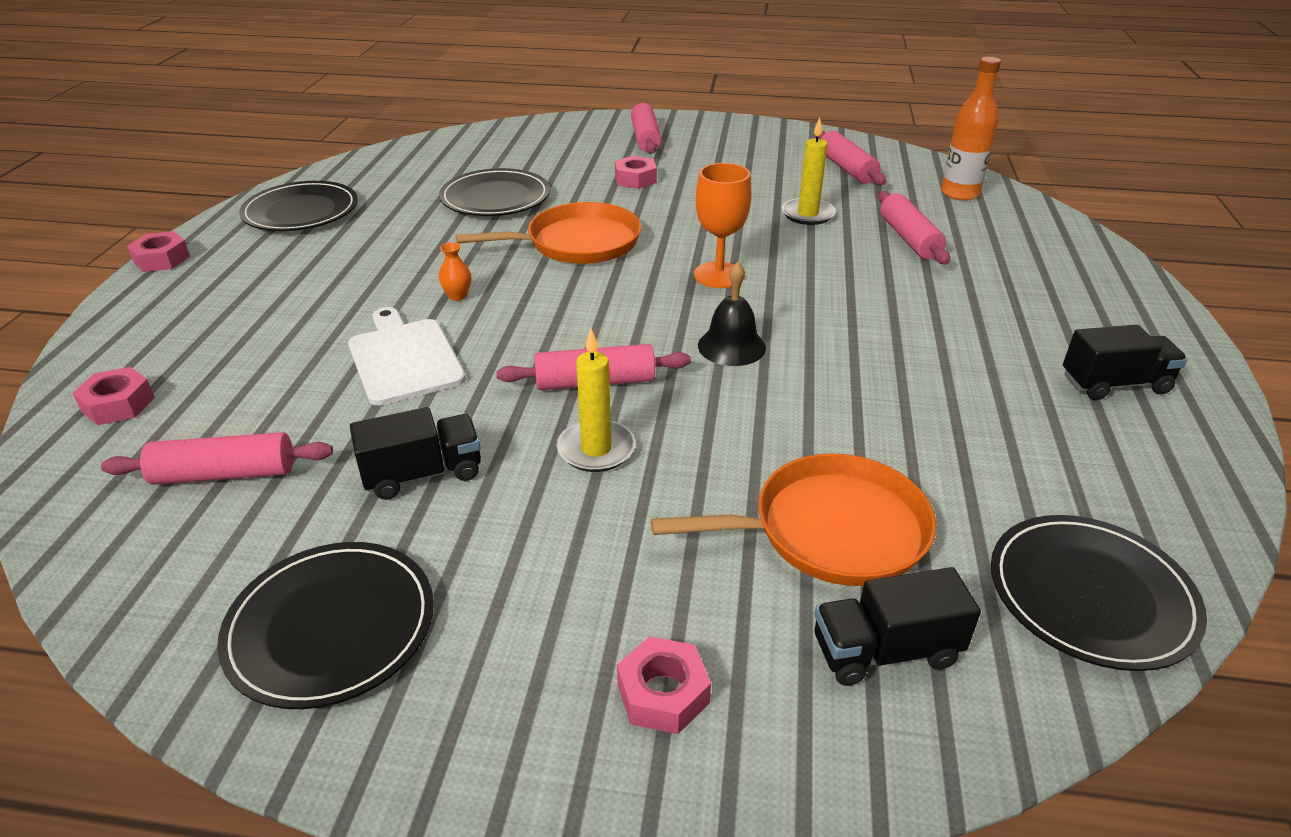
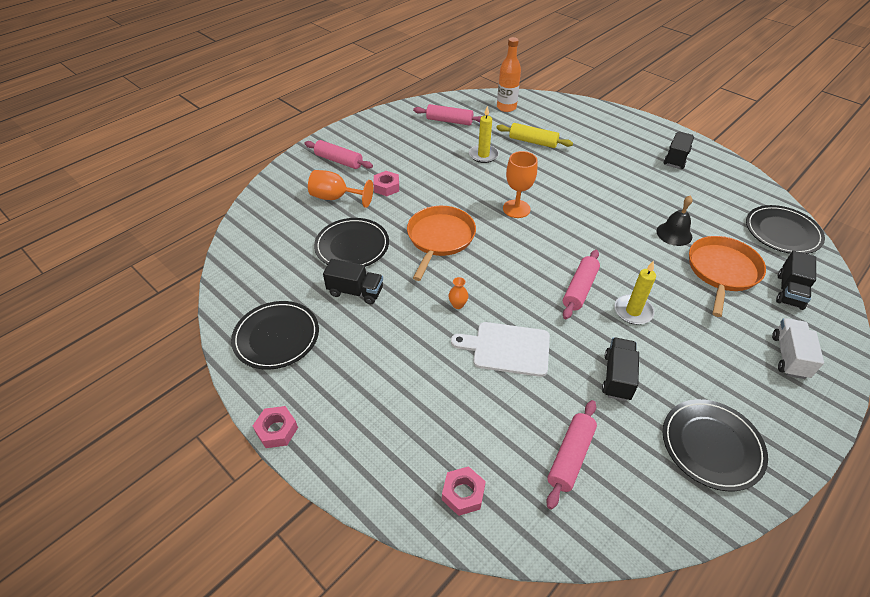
camera: 55 degrees left, 10 degrees up
(415, 226) = (355, 292): none -> black truck
(572, 160) = (335, 198): none -> orange goblet
(663, 693) = (789, 356): pink nut -> white truck
(731, 346) = (581, 235): black bell -> black bell (674, 234)
(909, 238) = (533, 141): pink rolling pin -> yellow rolling pin

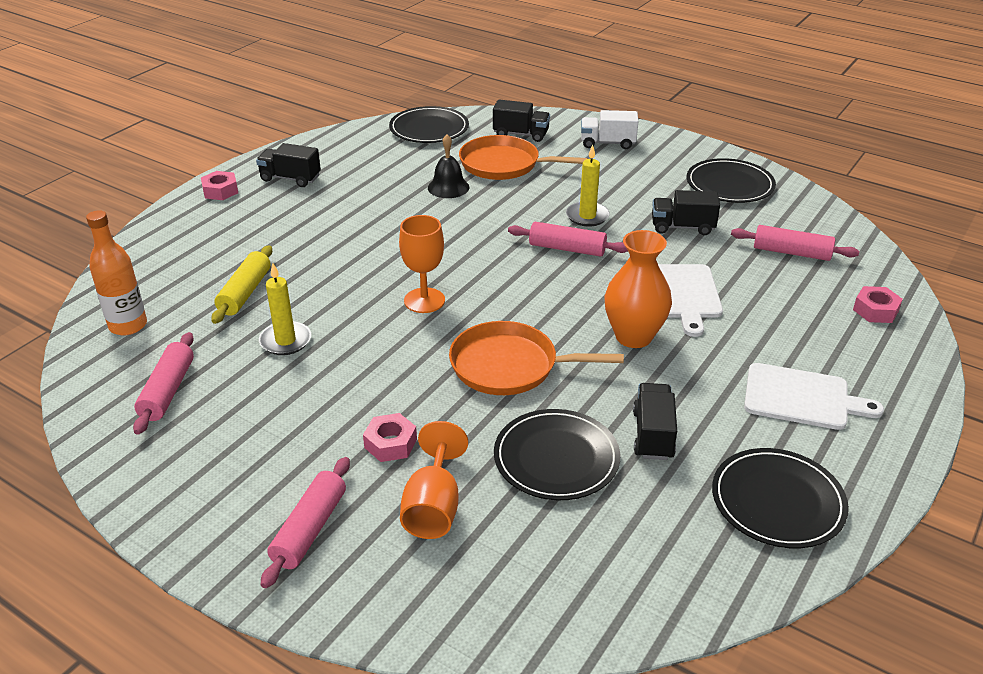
camera: 100 degrees left, 10 degrees down
(277, 430) = (911, 460): pink nut -> pink nut (220, 191)
(363, 385) = (801, 398): none -> white cutting board
(458, 305) = (633, 336): orange vase -> orange vase, size x2.49

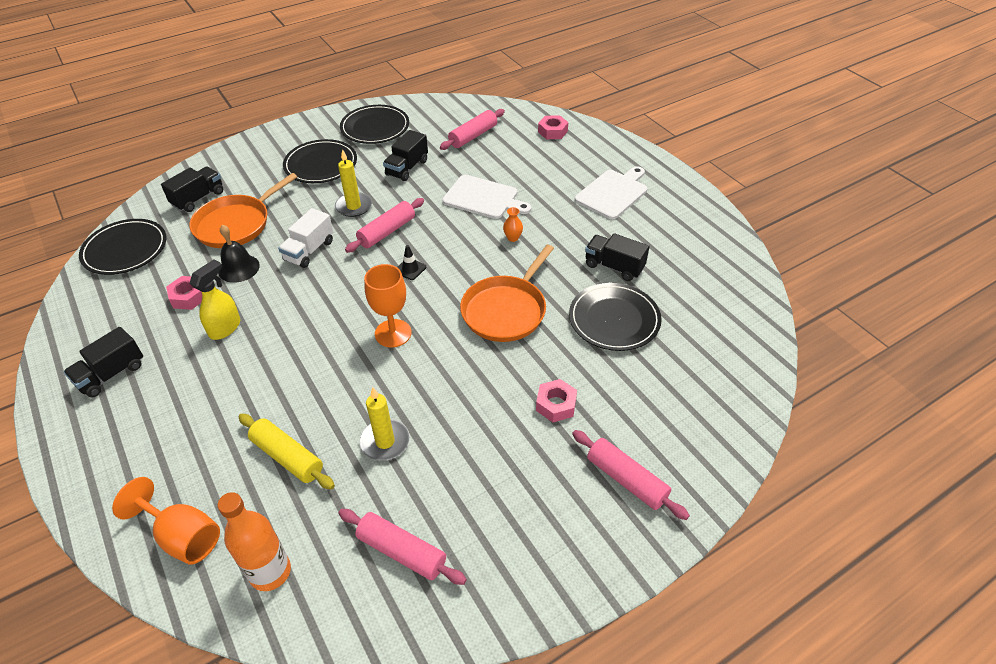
camera: 65 degrees left, 10 degrees up
(220, 191) = (76, 439): pink nut -> pink nut (188, 297)
(371, 208) = (225, 328): none -> yellow spray bottle
(433, 507) = (633, 399): orange goblet -> orange goblet (183, 536)
(523, 281) = (410, 269): none -> black traffic cone
(607, 143) = (262, 159): white truck -> white truck (309, 251)
(633, 336) = (513, 238): orange vase -> orange vase, size x0.40
(777, 501) = (693, 239): black plate -> black plate (321, 164)

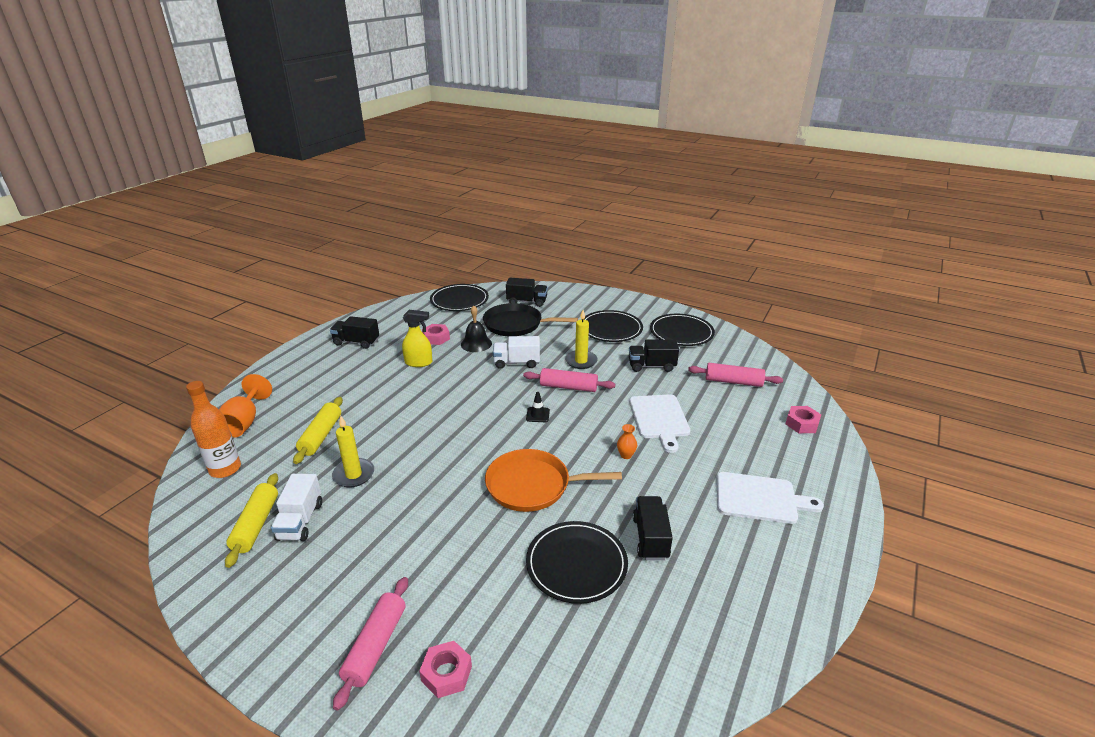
camera: 60 degrees right, 15 degrees down
(236, 224) = (516, 324): orange pan -> black pan
(393, 333) = (463, 434): orange goblet -> none
(402, 551) = (256, 525): pink rolling pin -> yellow rolling pin
(425, 507) = (300, 521): none -> white truck
(556, 405) = (441, 560): pink nut -> pink nut (446, 673)

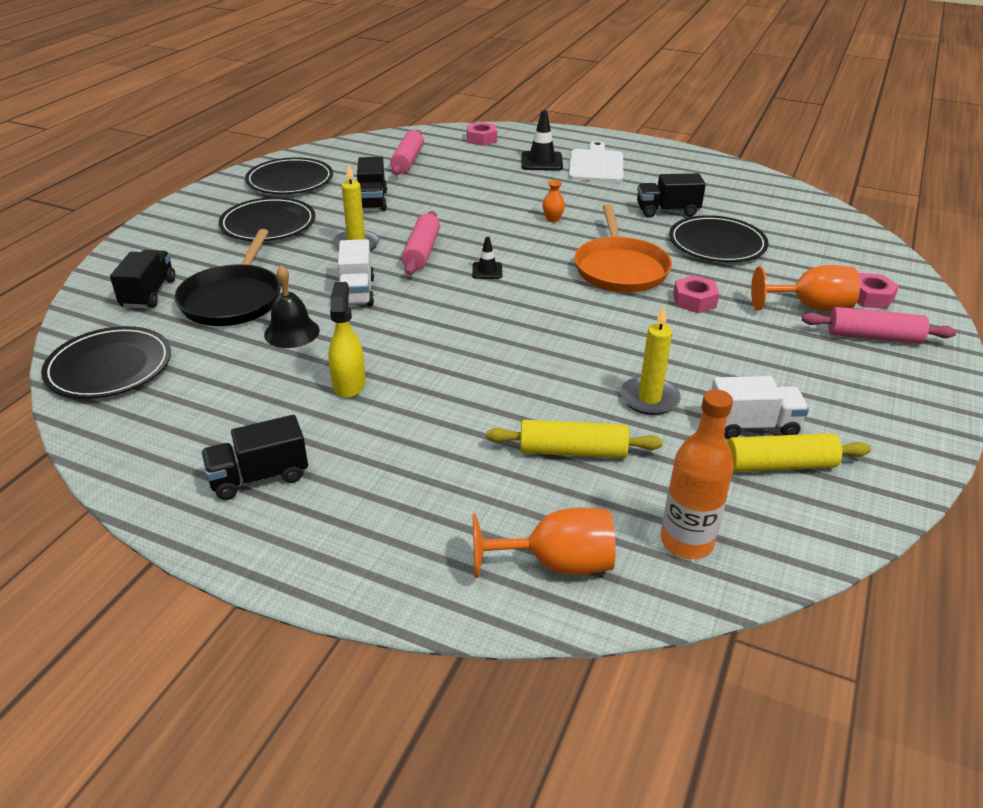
camera: 95 degrees left, 5 degrees up
(356, 342) = (259, 477): black truck -> black truck turned 60 degrees clockwise
(436, 338) = (263, 376): pink nut -> pink nut (694, 300)
(441, 609) = (810, 307): none -> orange goblet
(659, 419) = (484, 200): white cutting board -> none
(756, 459) = (541, 162): none -> black traffic cone

